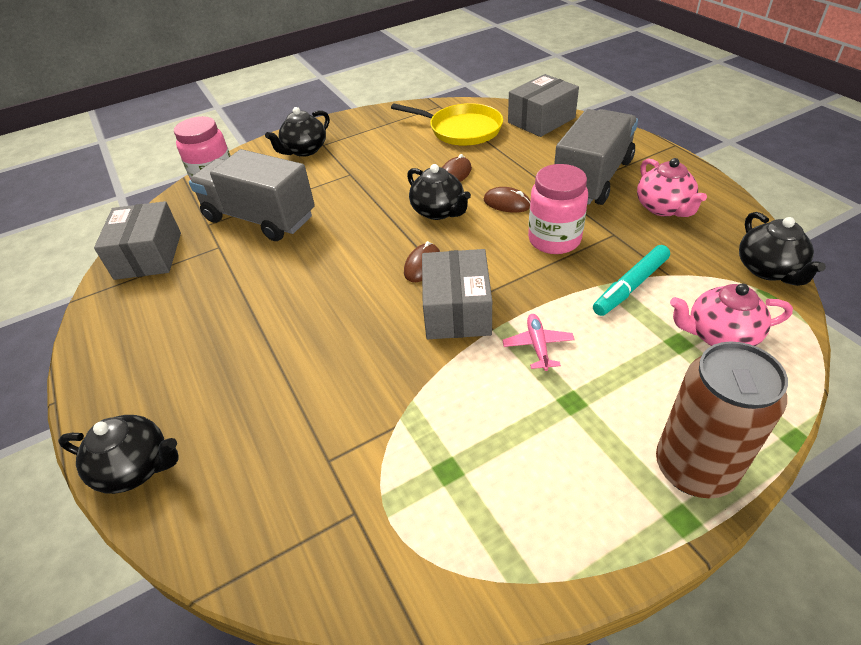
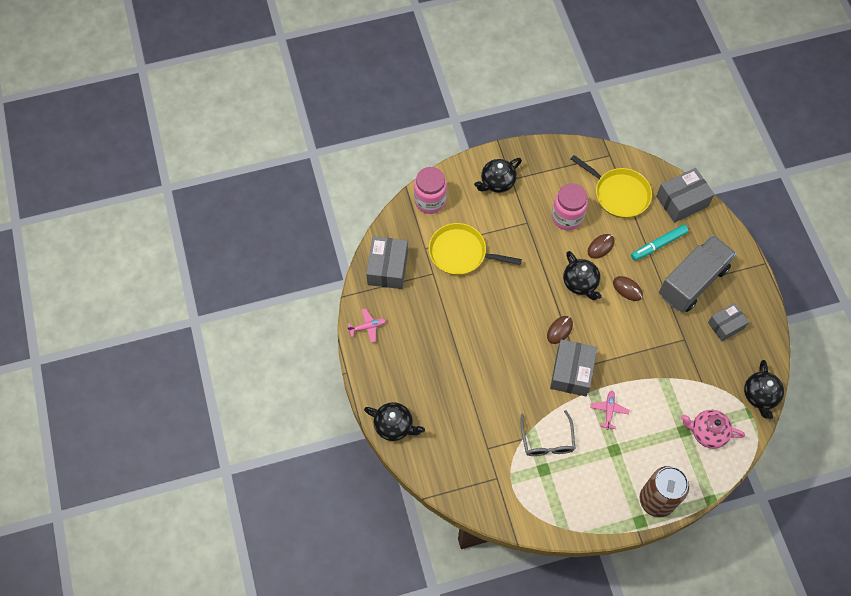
camera: 10 degrees right, 20 degrees up
(105, 329) = (367, 327): none -> pink plane
(260, 218) = (460, 253): grey truck -> yellow pan
(442, 418) = (547, 440): none -> grey glasses
(554, 240) = (646, 333): pink jar -> pink jar (567, 217)
(630, 286) = (676, 384): turquoise marker -> turquoise marker (658, 245)
(663, 208) = (726, 325): pink teapot -> grey box

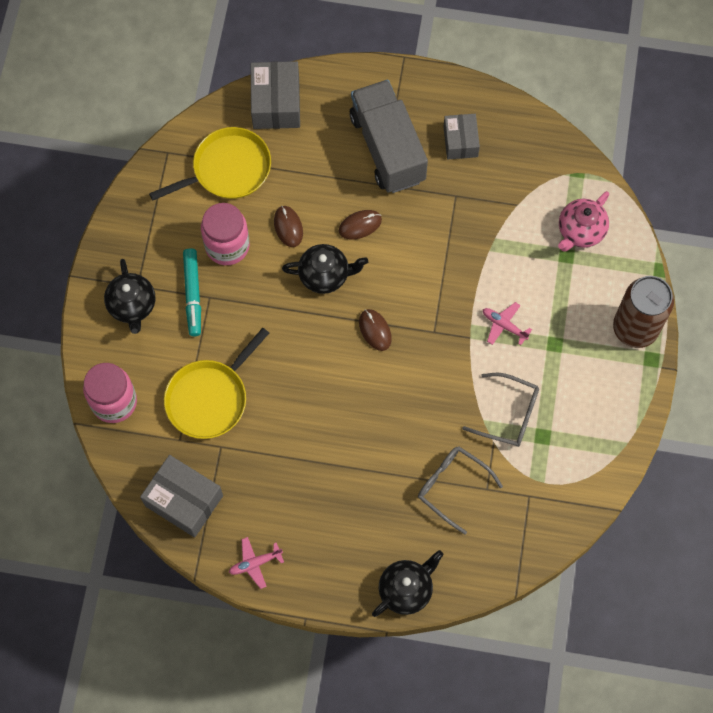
camera: 65 degrees left, 5 degrees up
(367, 327) = (255, 563): pink plane -> pink plane turned 120 degrees counterclockwise
(478, 425) = (452, 487): none -> grey glasses
(571, 372) = (436, 344): grey box -> none
(658, 245) = (320, 160): turquoise marker -> turquoise marker (192, 294)
(760, 396) = (563, 152): black teapot -> none

